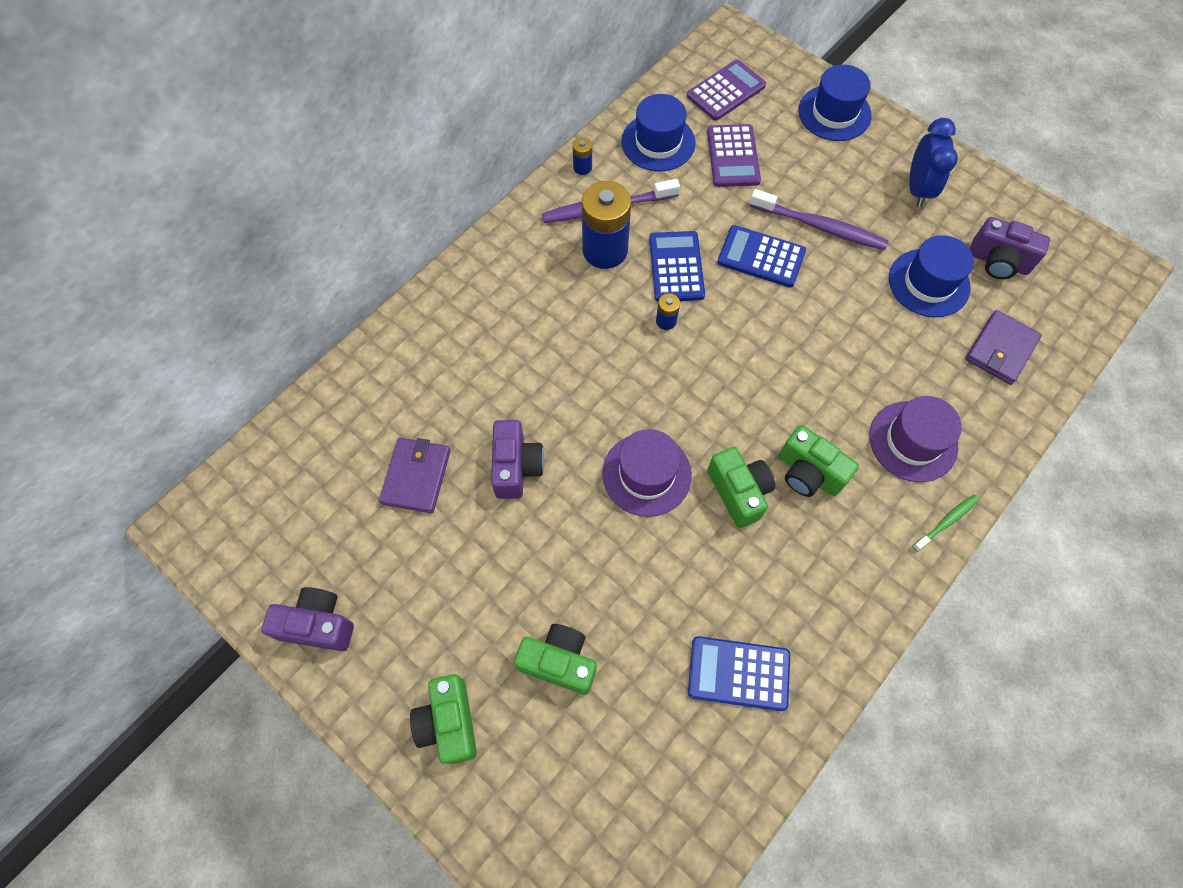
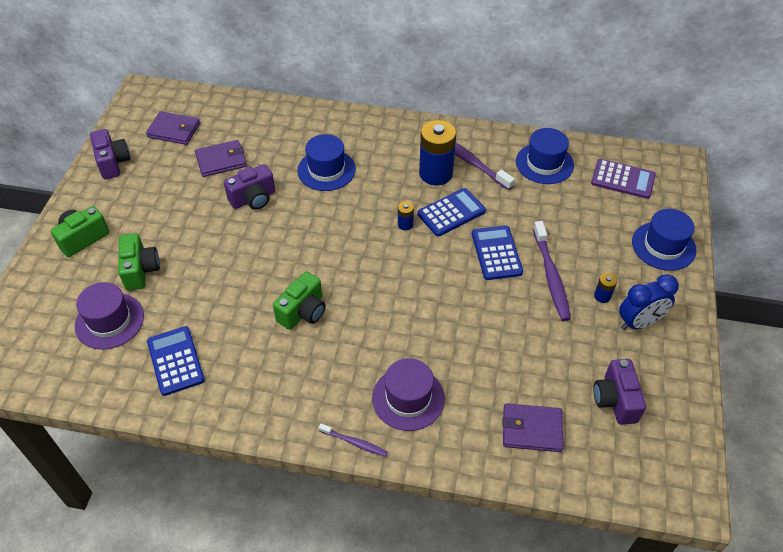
camera: 60 degrees right, 15 degrees down
(309, 513) = (174, 130): none -> purple wallet
(582, 167) = (490, 137): blue battery -> blue battery (602, 296)
(646, 474) = (286, 260): purple hat -> purple hat (109, 321)
(733, 156) = (569, 205): purple calculator -> none
(808, 473) = (341, 344): green camera -> none
(928, 283) = (556, 360): blue hat -> blue hat (326, 170)
(946, 522) = (354, 442): green toothbrush -> purple toothbrush

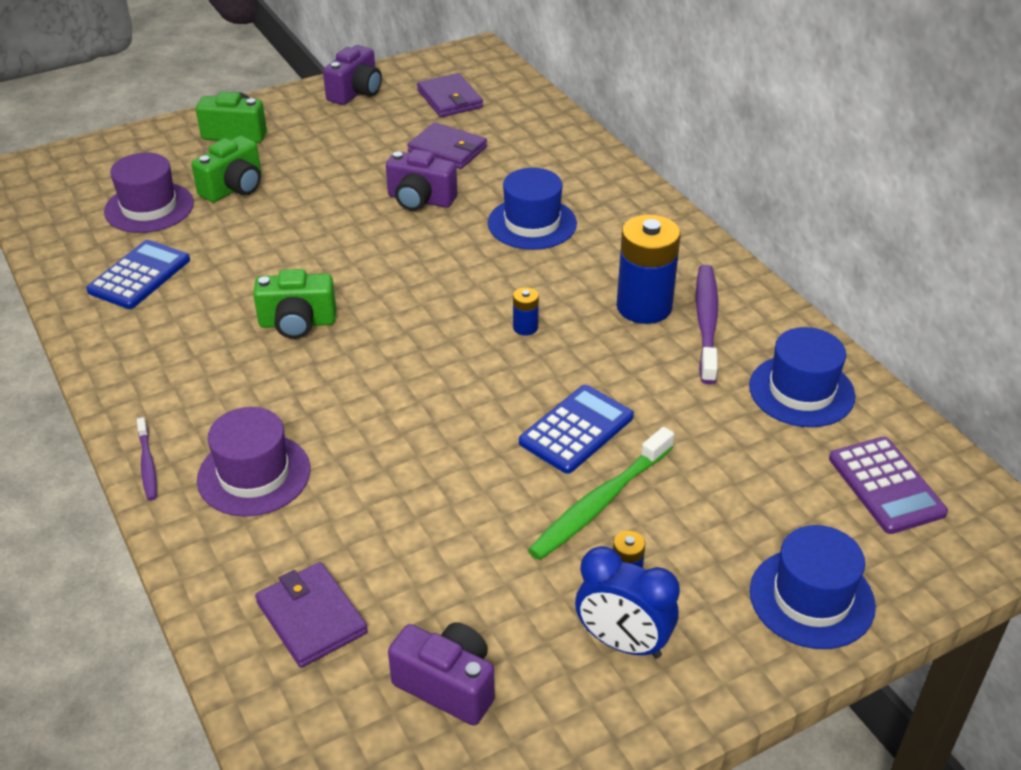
camera: 50 degrees right, 10 degrees down
(451, 213) = (595, 354): blue calculator -> none
(551, 276) = (599, 503): purple toothbrush -> green toothbrush
(615, 400) = (447, 685): purple camera -> purple camera turned 75 degrees clockwise

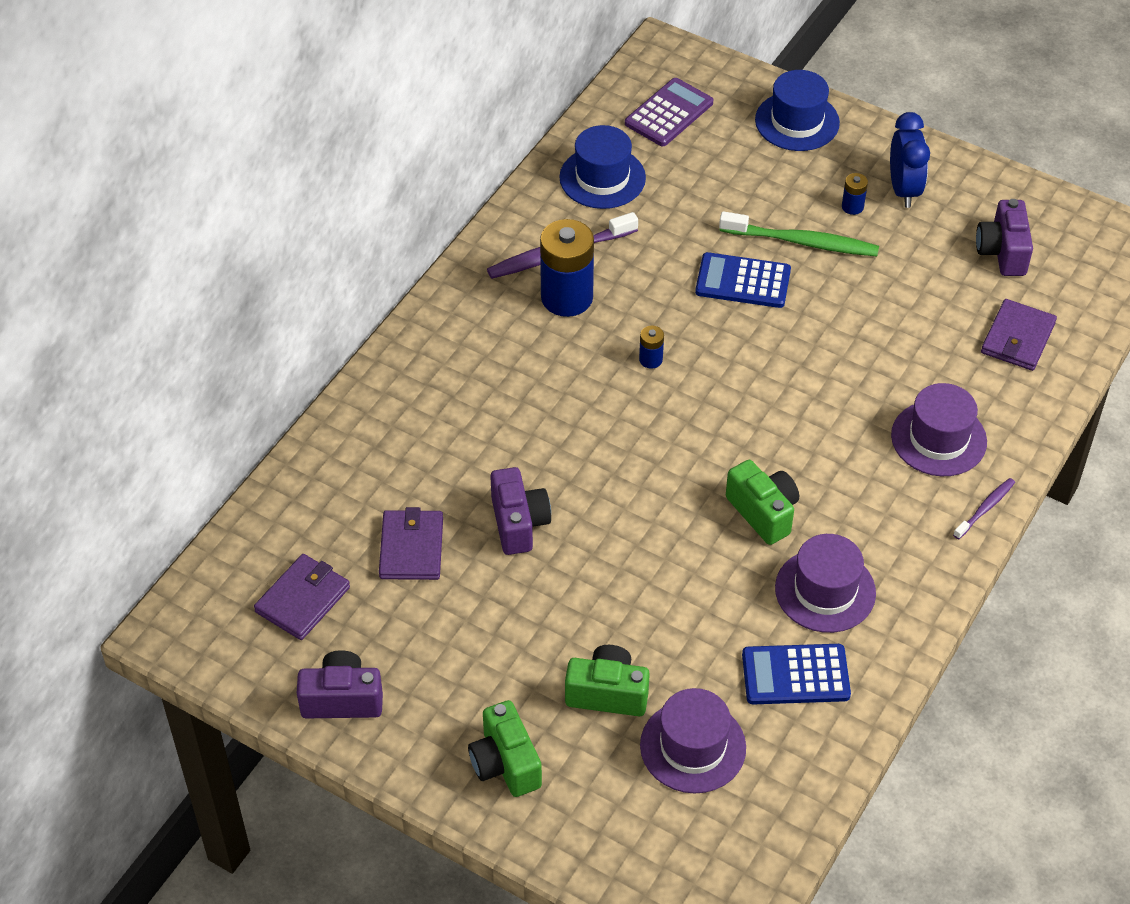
camera: 120 degrees left, 10 degrees up
(188, 323) = (825, 590): none -> purple hat
(532, 223) = (498, 420): blue hat -> none

